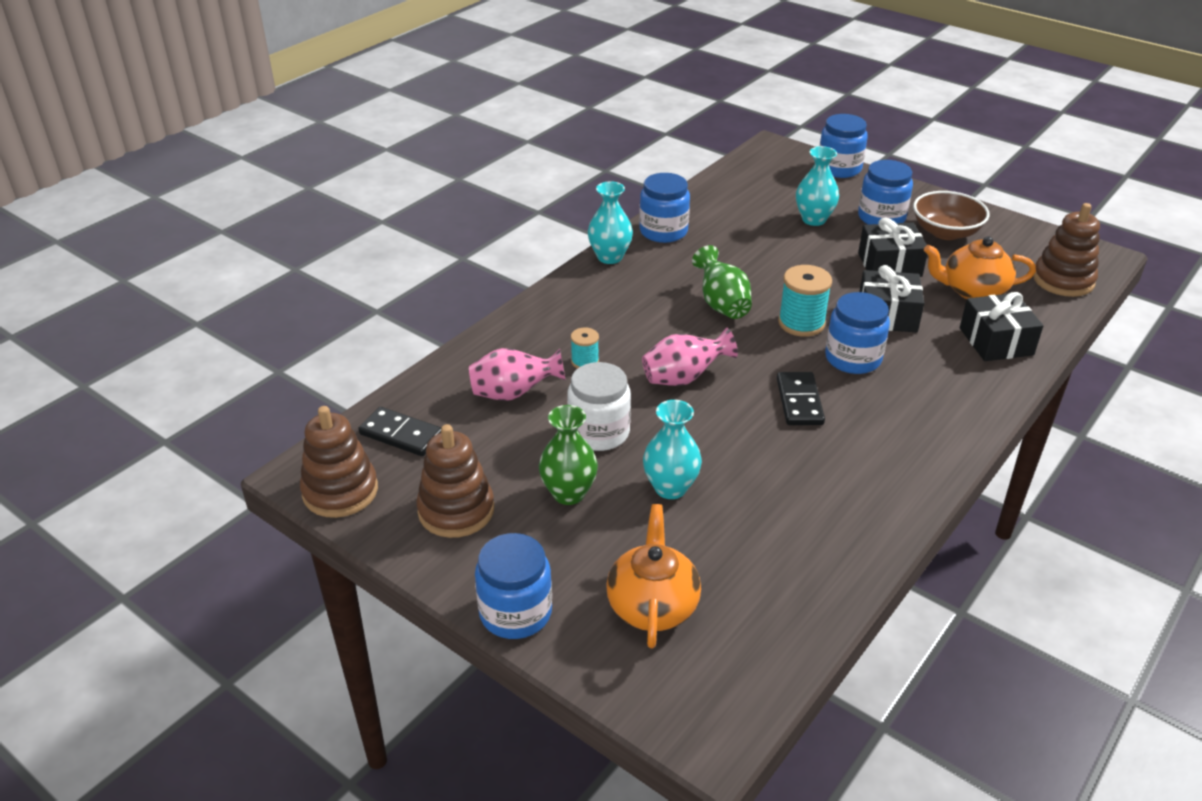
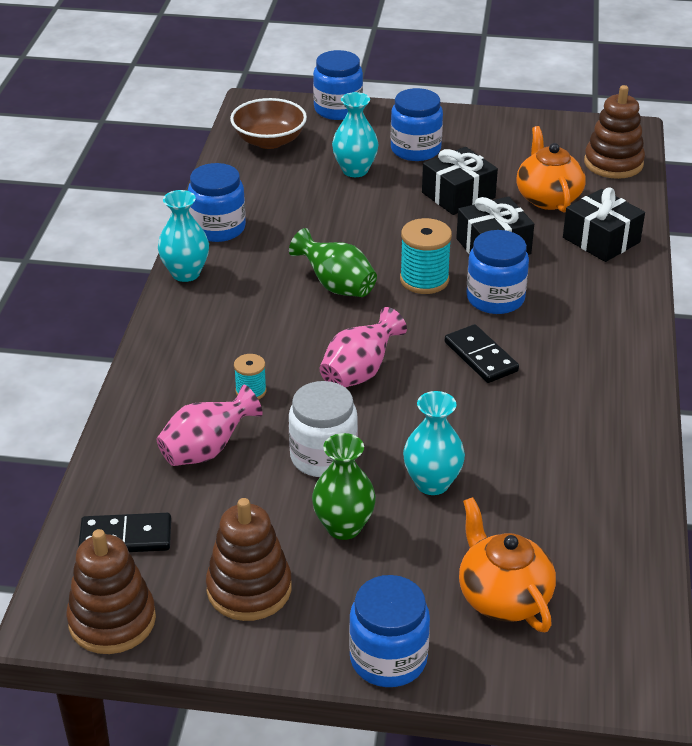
camera: 30 degrees left, 0 degrees up
(945, 232) = (483, 147): brown bowl -> brown bowl (269, 141)
(972, 291) = (548, 198): orange teapot -> orange teapot turned 105 degrees clockwise

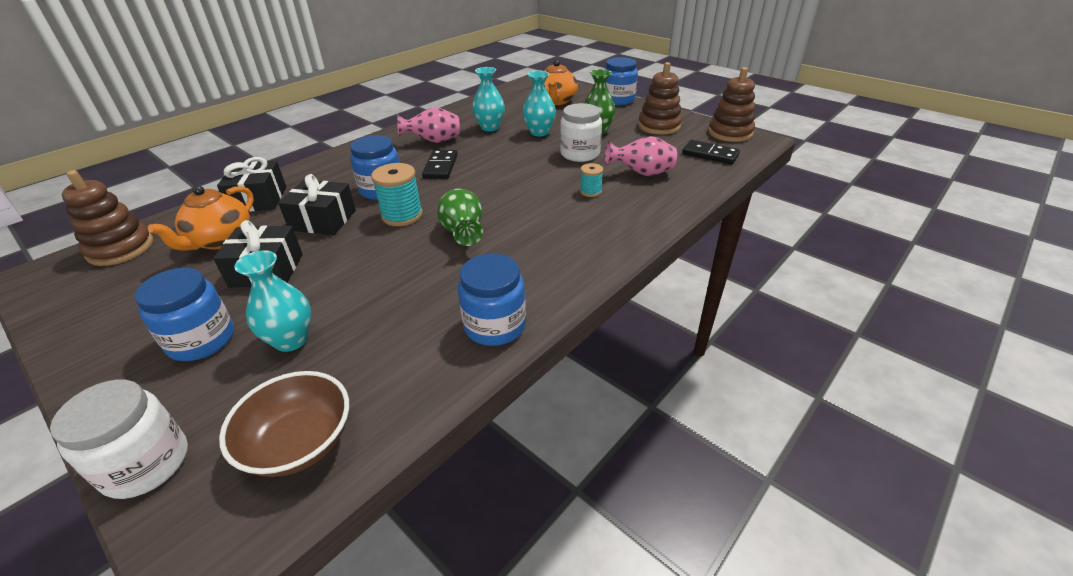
camera: 145 degrees left, 0 degrees up
(185, 273) = (566, 289): turquoise vase -> turquoise vase (490, 127)
(338, 109) = (146, 464): blue jar -> white jar
(359, 373) = (516, 180): pink vase -> pink vase (434, 141)

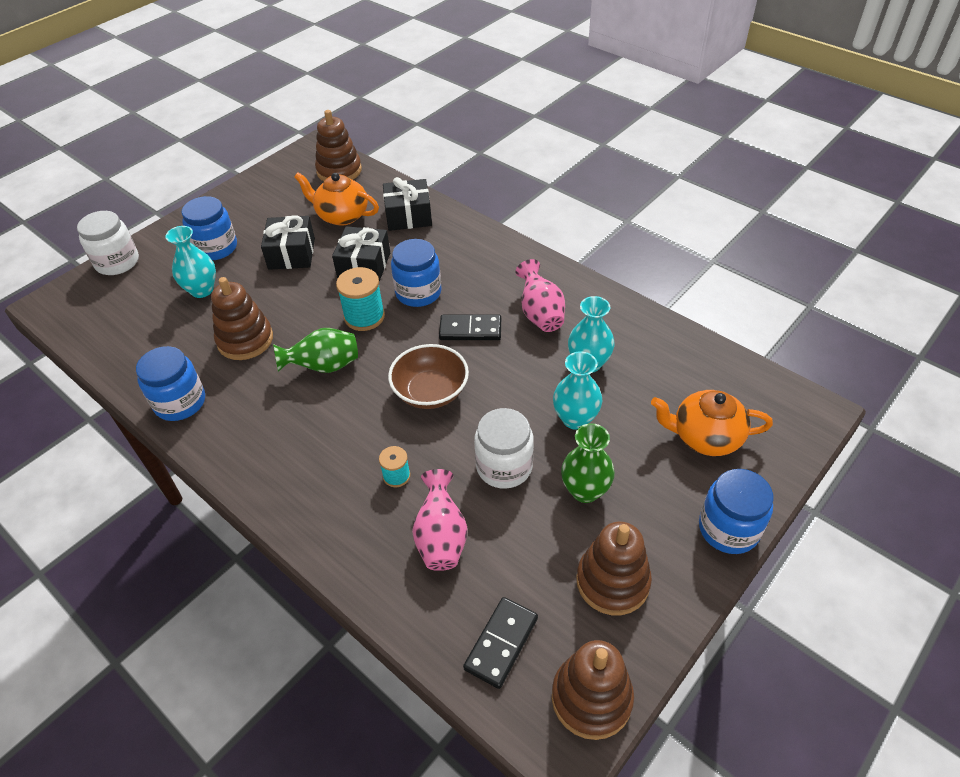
camera: 90 degrees right, 10 degrees up
(299, 443) = (106, 318): brown bowl -> brown bowl (430, 391)
(406, 288) = (245, 340): none -> brown stacking toy

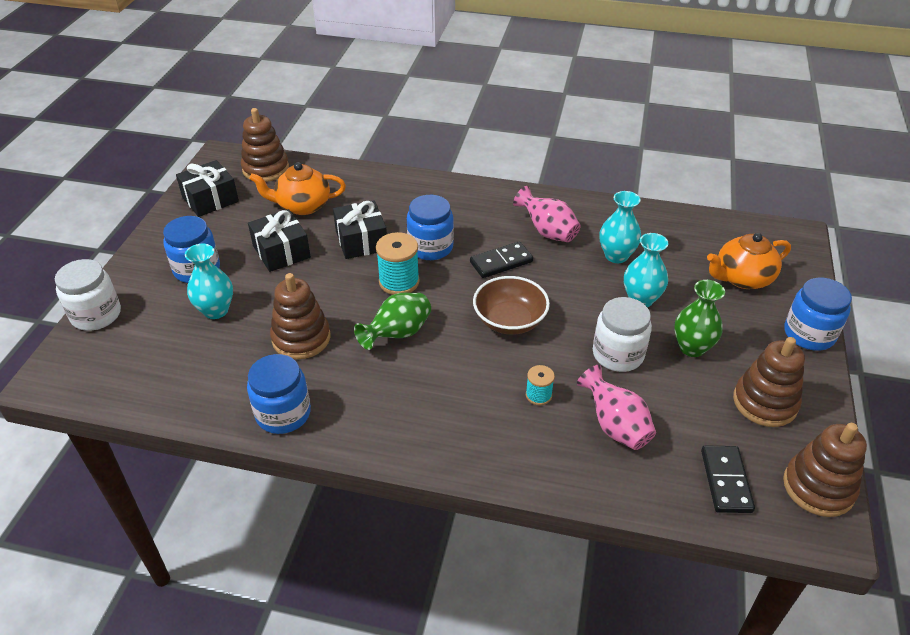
camera: 30 degrees left, 5 degrees down
(408, 216) = (367, 189): black gift -> black gift (210, 199)

